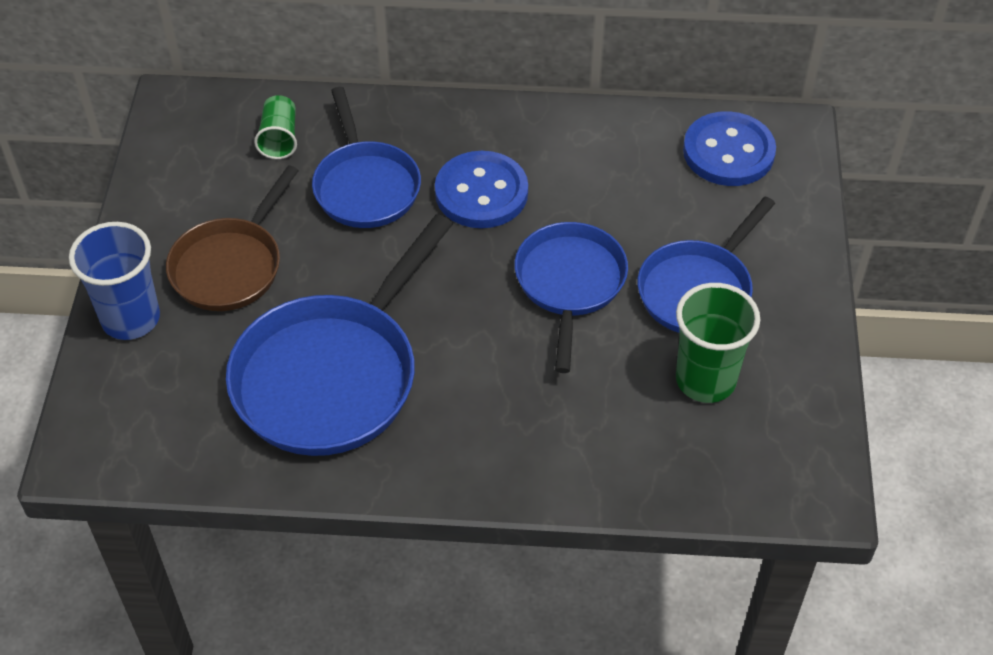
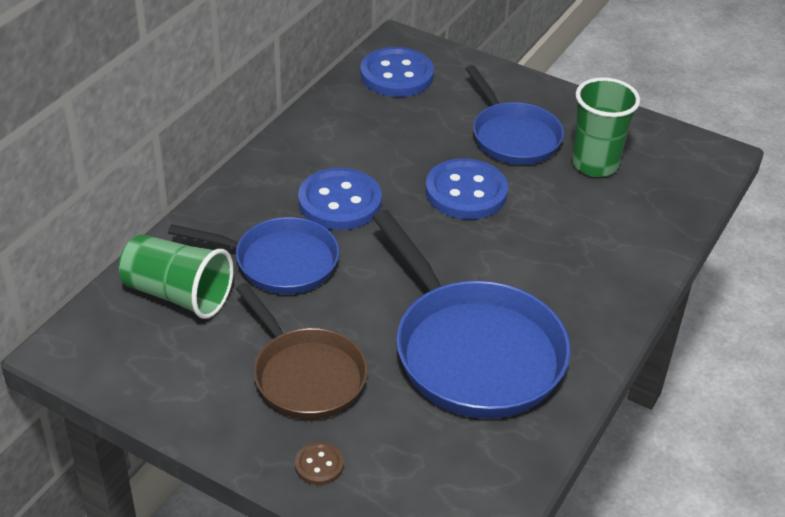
camera: 65 degrees left, 10 degrees down
(131, 318) = (319, 465): blue cup -> brown button
(279, 138) = (178, 294): green cup -> green cup, size x1.68
(570, 284) = (466, 192): blue pan -> blue button

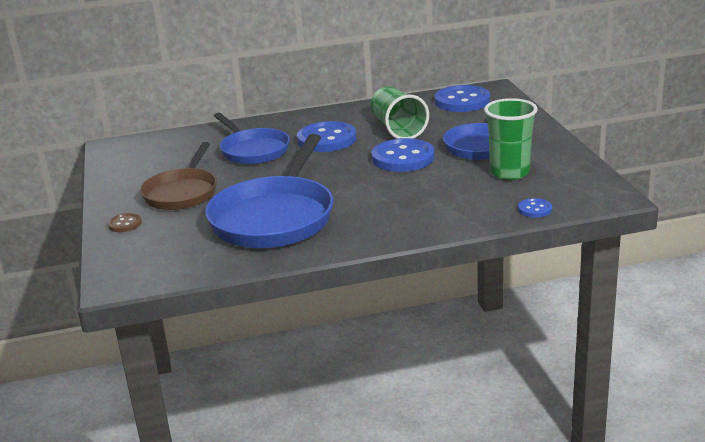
camera: 50 degrees right, 15 degrees down
(178, 294) = (188, 145): green cup -> green cup (397, 129)
(684, 204) = (534, 209): none -> blue button

